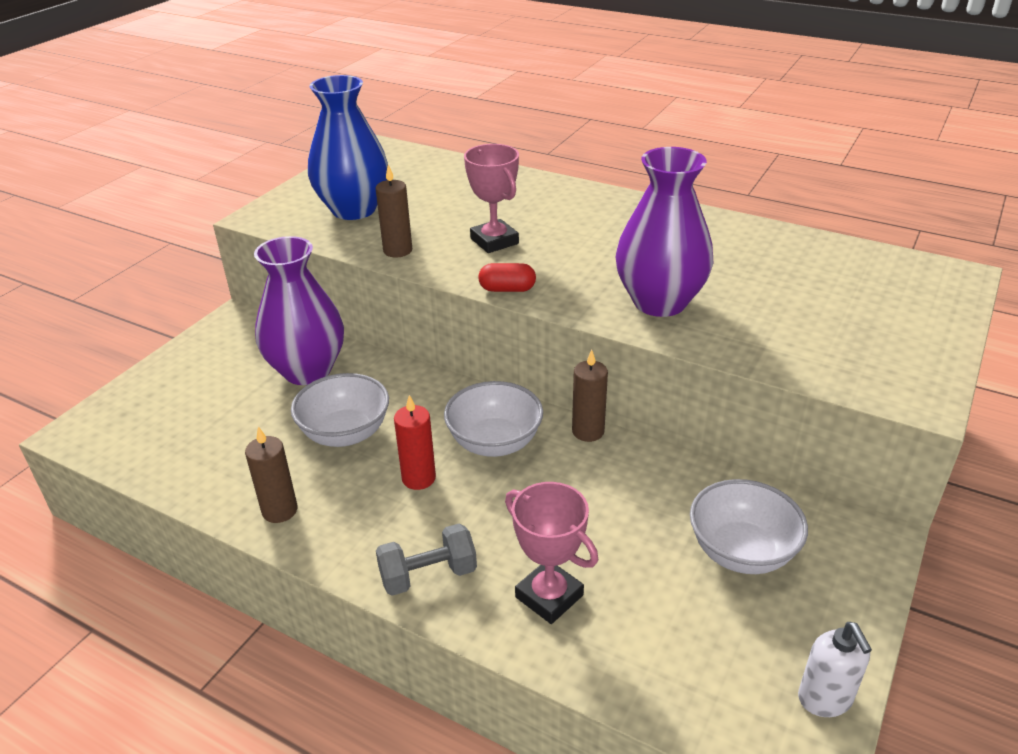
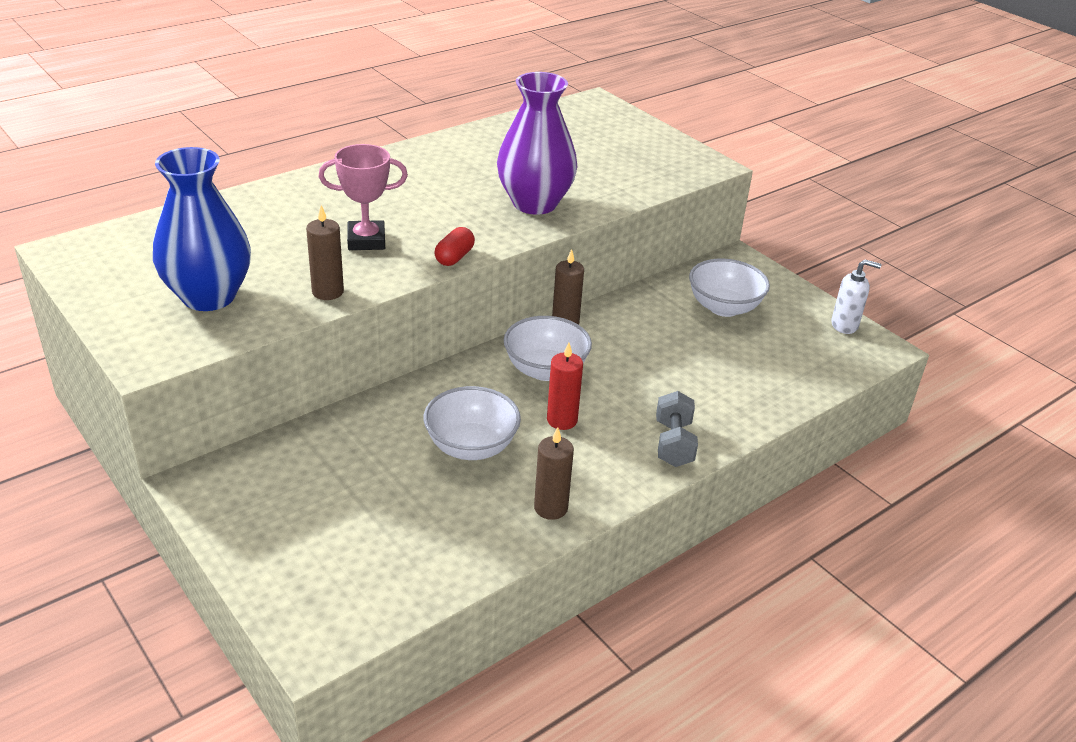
camera: 70 degrees left, 0 degrees up
(307, 370) = (350, 449): purple vase -> none
(549, 596) = (722, 395): pink trophy -> none

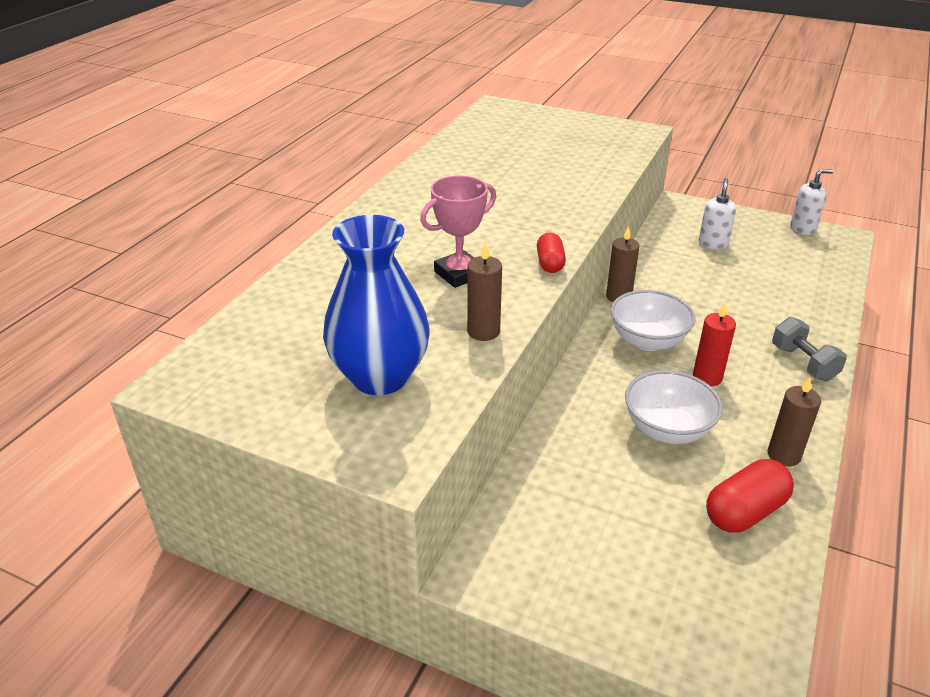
camera: 25 degrees left, 0 degrees up
(458, 534) = (745, 512): none -> red capsule
(534, 203) = (555, 198): purple vase -> none
(724, 307) = (713, 244): white bowl -> white soap dispenser

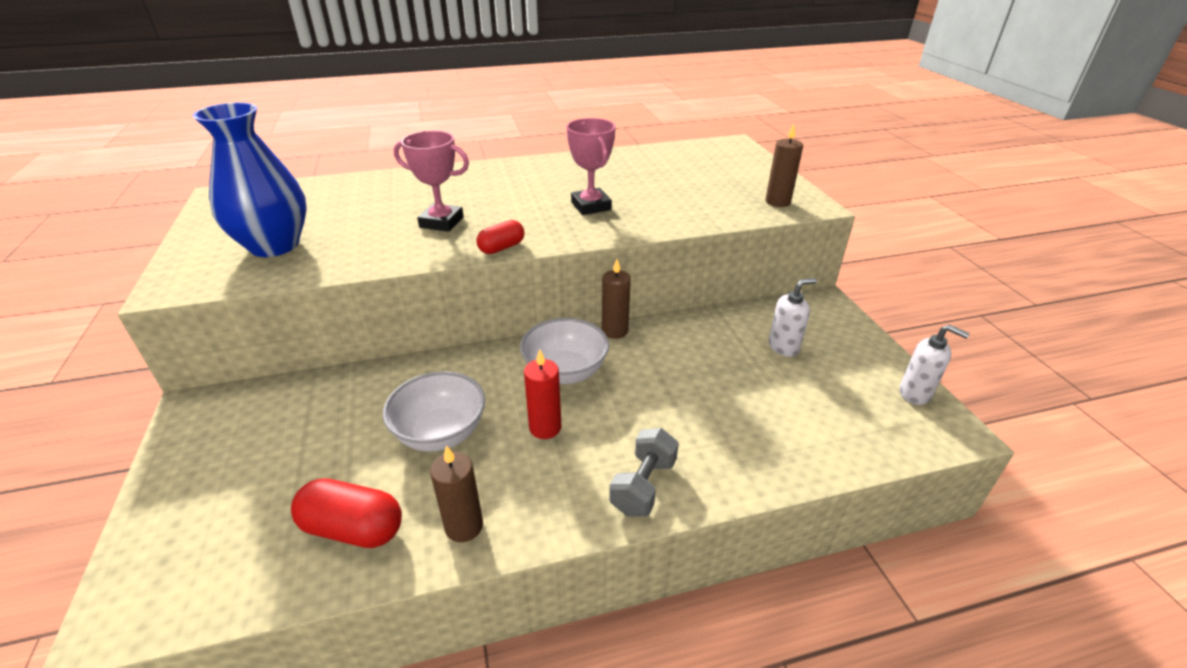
camera: 50 degrees right, 0 degrees up
(483, 331) = (367, 258): brown candle -> brown candle (777, 202)
(526, 201) = (591, 206): none -> pink trophy

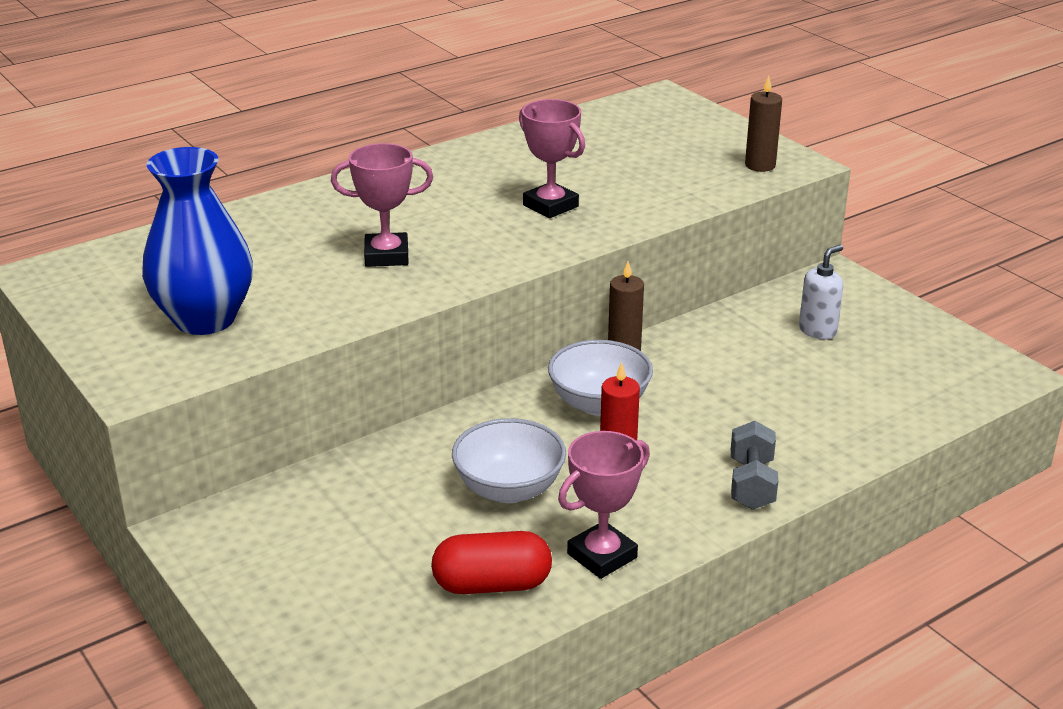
camera: 20 degrees left, 5 degrees down
(464, 526) = (602, 556): brown candle -> pink trophy
(502, 248) = (489, 272): red capsule -> none
(915, 393) = (966, 348): white soap dispenser -> none

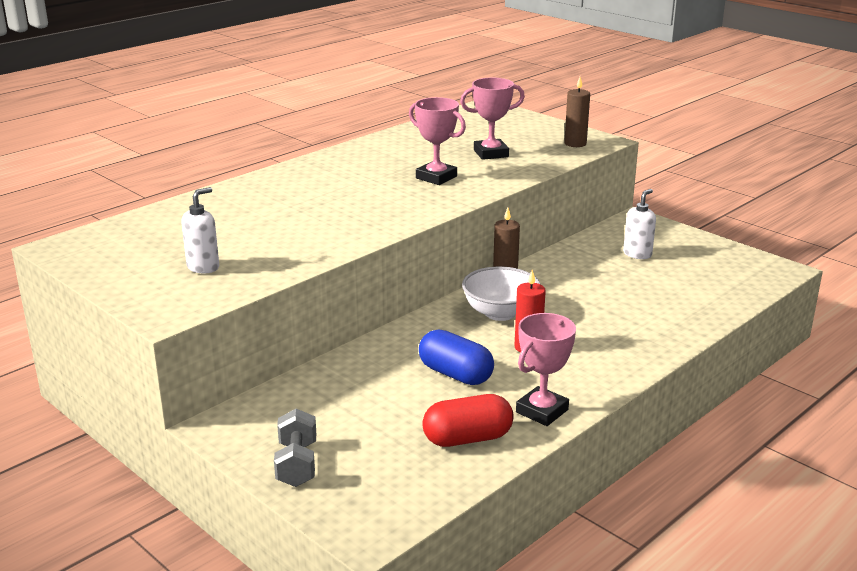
camera: 10 degrees left, 5 degrees down
(205, 319) = (203, 267): blue vase -> white soap dispenser
(386, 256) = (327, 216): pink trophy -> pink trophy (491, 153)
(509, 489) = (455, 374): white bowl -> blue capsule
(751, 484) = (631, 354): grey dumbbell -> grey dumbbell (297, 464)

